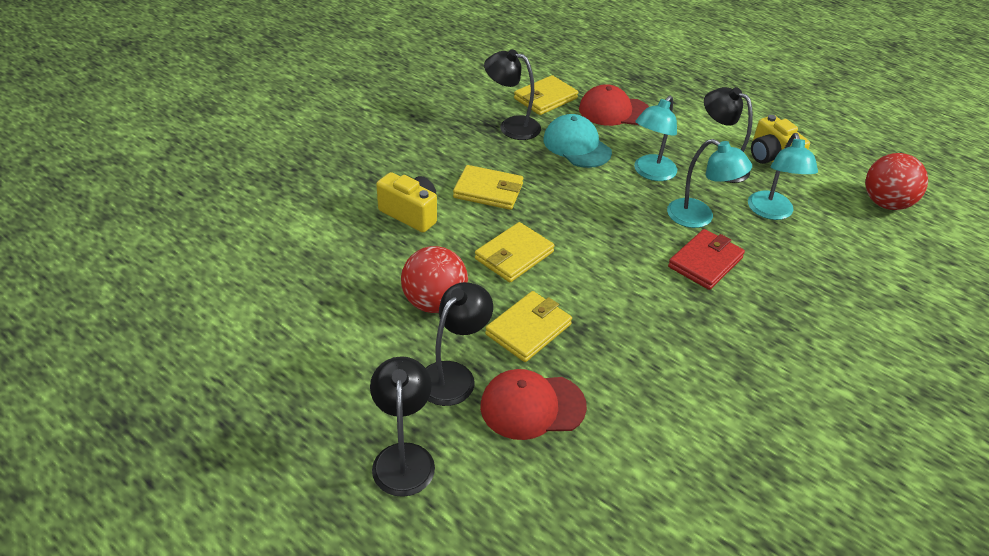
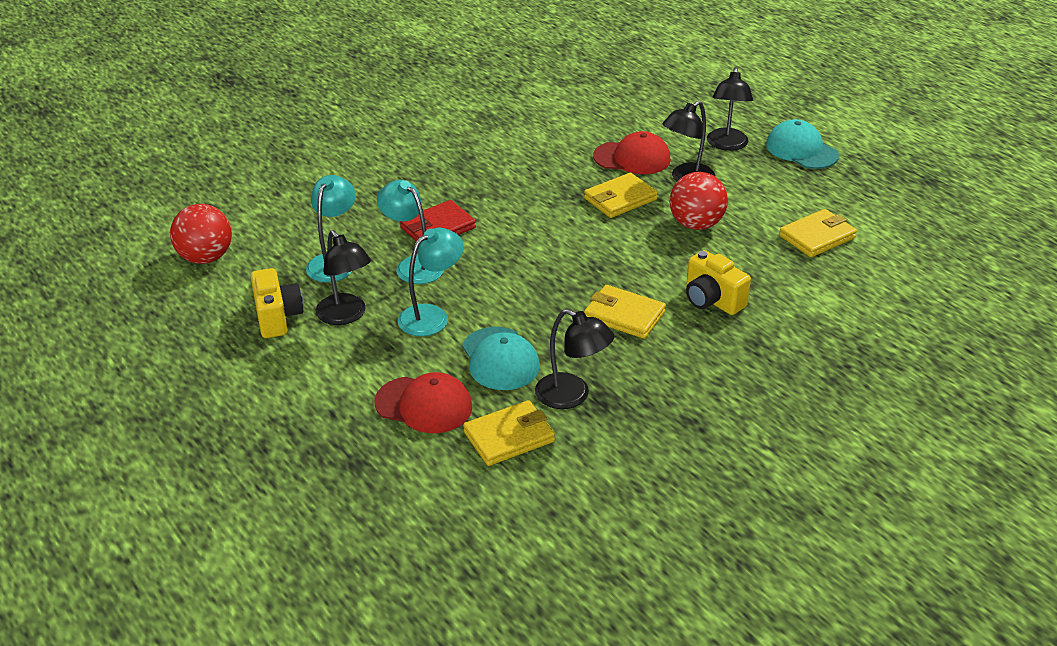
camera: 165 degrees left, 5 degrees down
(292, 463) = (801, 150): none -> turquoise cap
(514, 255) = (615, 252): yellow wallet -> yellow wallet (817, 237)

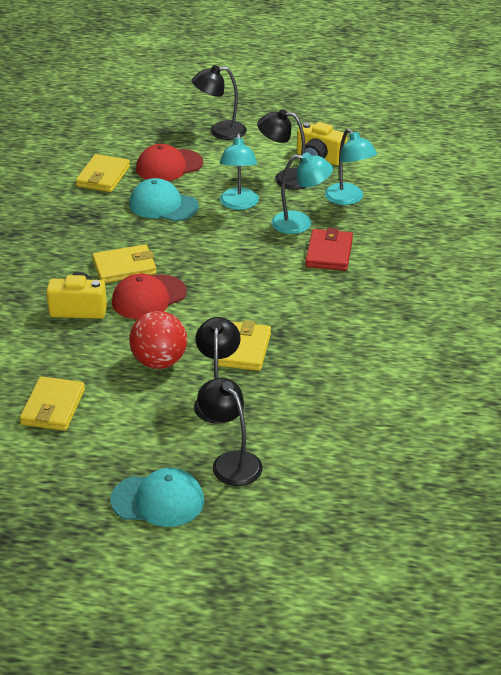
camera: 135 degrees right, 0 degrees up
(205, 258) = (421, 161): red ball -> none
(572, 396) = (95, 210): black lamp -> black lamp (220, 131)
(632, 158) = (288, 394): red cap -> red cap (148, 297)

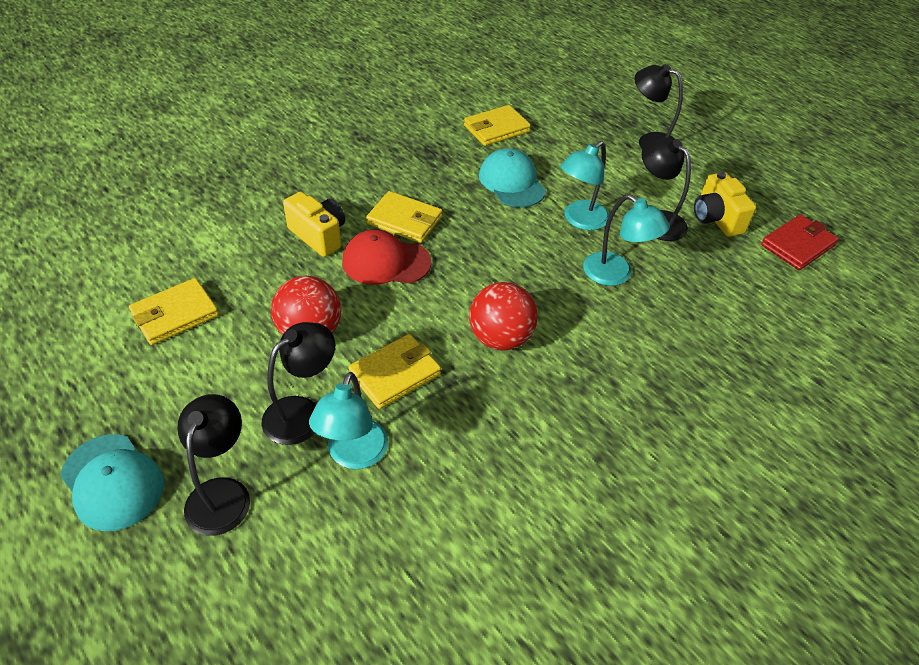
camera: 40 degrees right, 10 degrees up
(169, 166) = (563, 149): red cap -> none
(278, 295) = (500, 338): none -> red ball
(329, 253) = (606, 325): red wallet -> red wallet (797, 245)
(348, 199) = (697, 278): turquoise lamp -> turquoise lamp (354, 455)

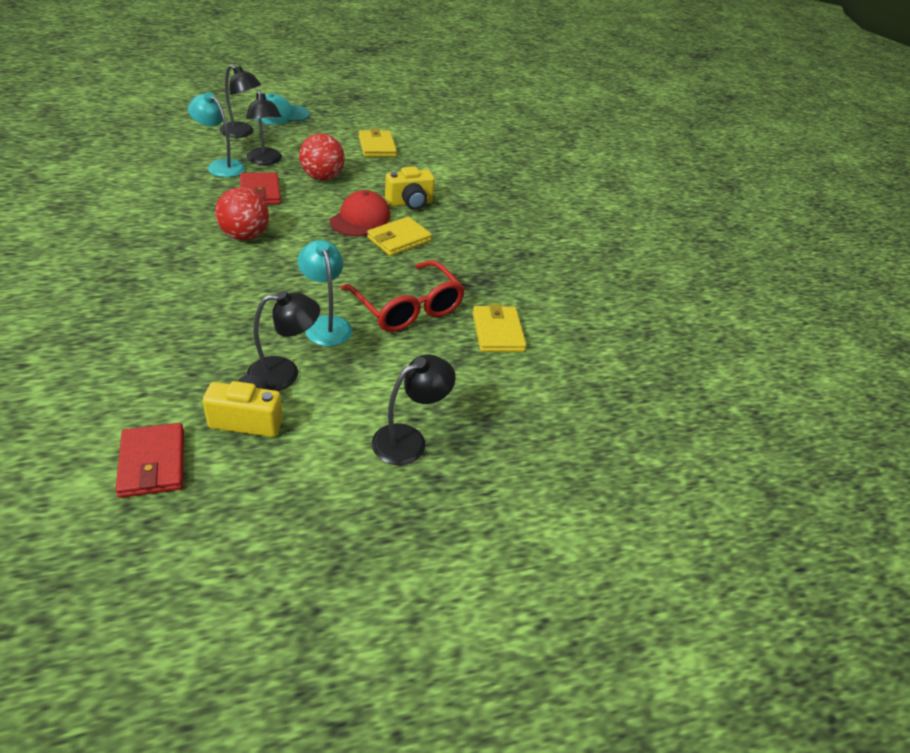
camera: 110 degrees right, 5 degrees down
(395, 374) = (260, 192): yellow wallet -> red wallet
(512, 182) = (407, 308): turquoise cap -> red glasses
(616, 275) = (246, 313): turquoise lamp -> none

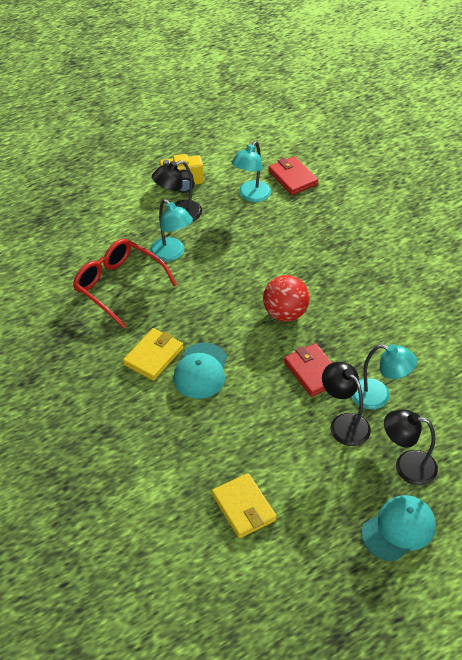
camera: 170 degrees right, 5 degrees up
(152, 463) = (215, 153): red wallet -> red wallet (293, 178)
(163, 370) = (251, 196): none -> turquoise lamp
(322, 177) = (270, 419): red ball -> none
(360, 218) = (201, 371): red cap -> turquoise cap
(409, 440) = (85, 198): black lamp -> none
(410, 203) = (163, 413): yellow camera -> none
(497, 332) = (42, 286): yellow wallet -> none

